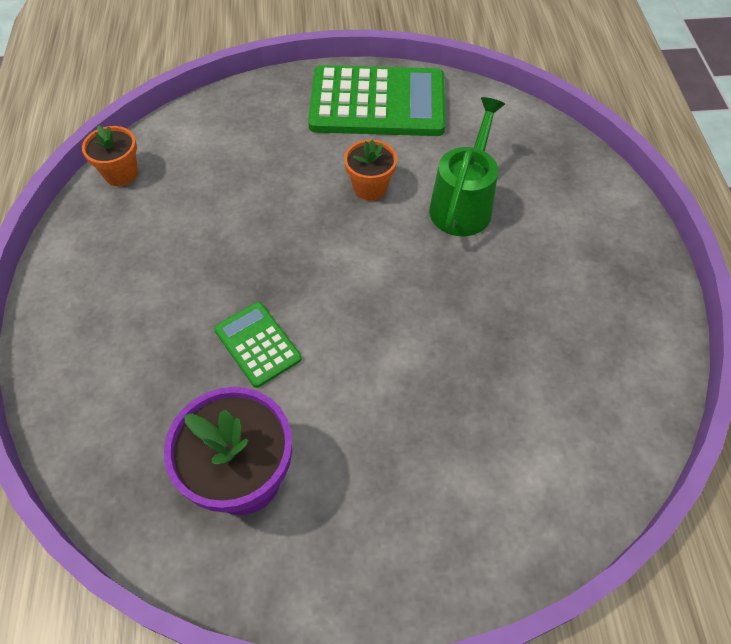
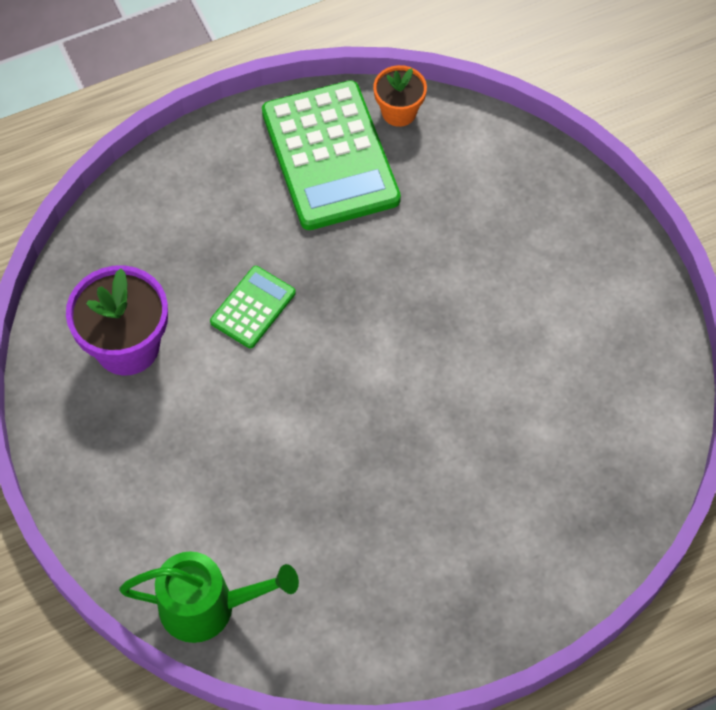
camera: 70 degrees right, 5 degrees up
(370, 188) = (478, 337): orange flower pot -> none
(377, 103) = (610, 303): green calculator -> green calculator (330, 156)
(463, 203) = (495, 432): green watering can -> green watering can (208, 606)

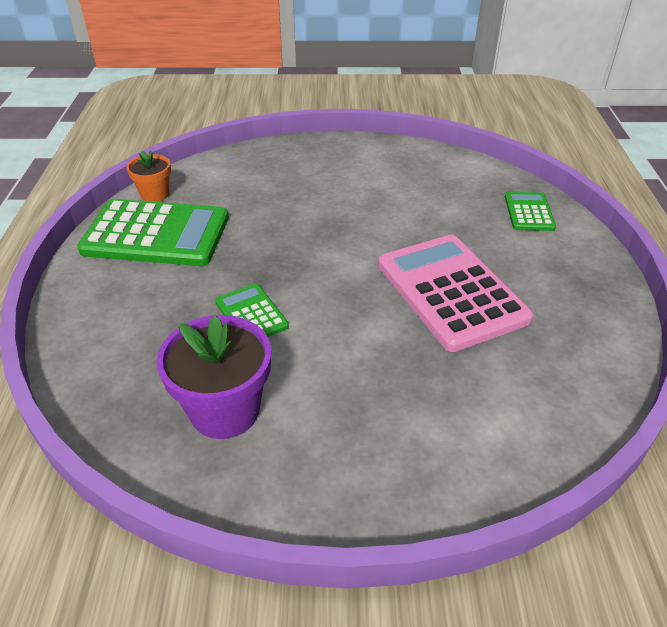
camera: 65 degrees left, 20 degrees down
(208, 606) = (533, 437): green watering can -> none
(380, 478) = (450, 291): none -> pink calculator
(587, 522) = (528, 212): none -> green calculator

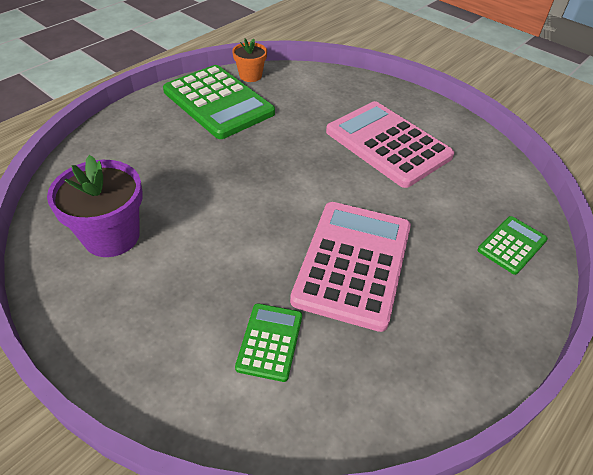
camera: 40 degrees right, 5 degrees up
(251, 314) = (202, 188): green calculator -> green calculator (269, 341)
(356, 189) = (387, 144): none -> pink calculator

